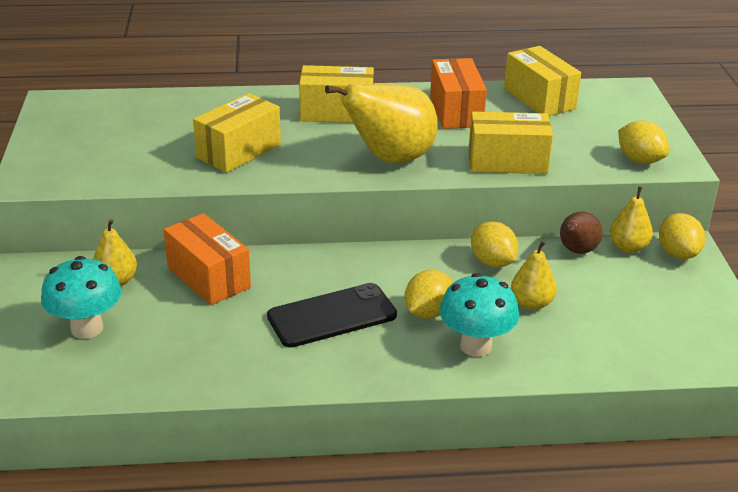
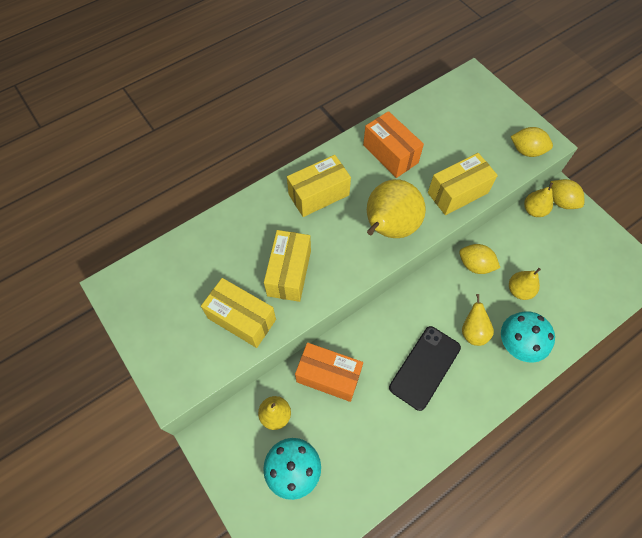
camera: 30 degrees left, 30 degrees up
(428, 312) = (473, 331): yellow lemon -> yellow pear
(539, 99) = (429, 114): yellow box -> yellow box (242, 319)
(576, 251) = (510, 229): brown pear -> none

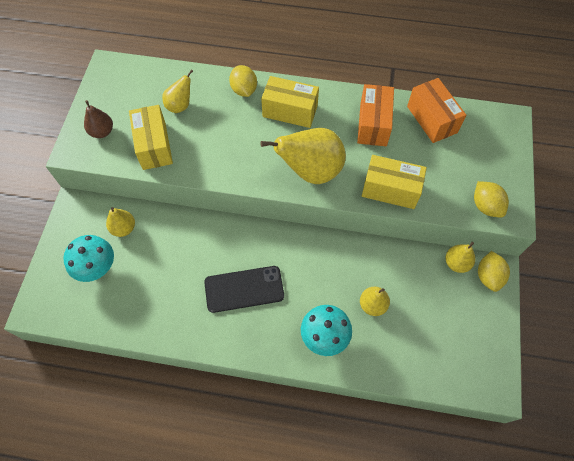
camera: 45 degrees right, 0 degrees up
(179, 349) = (102, 132): none -> brown pear
(289, 273) = (213, 143): yellow box -> none
(328, 376) = (179, 236): orange box -> orange box (432, 119)
(473, 331) = (304, 299): yellow pear -> yellow pear (180, 105)
(475, 265) = (360, 259): yellow lemon -> yellow lemon (244, 90)

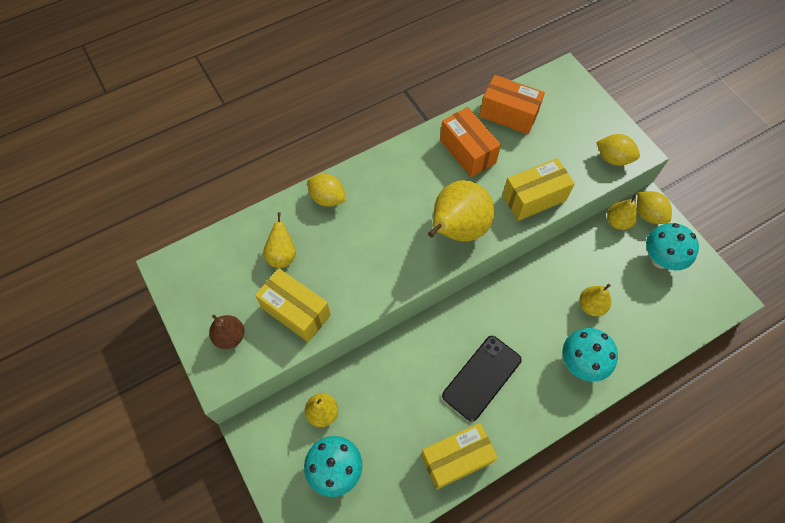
camera: 40 degrees left, 0 degrees up
(290, 111) = (387, 189): yellow box -> yellow box (456, 458)
(464, 315) = (660, 259): none -> turquoise mushroom

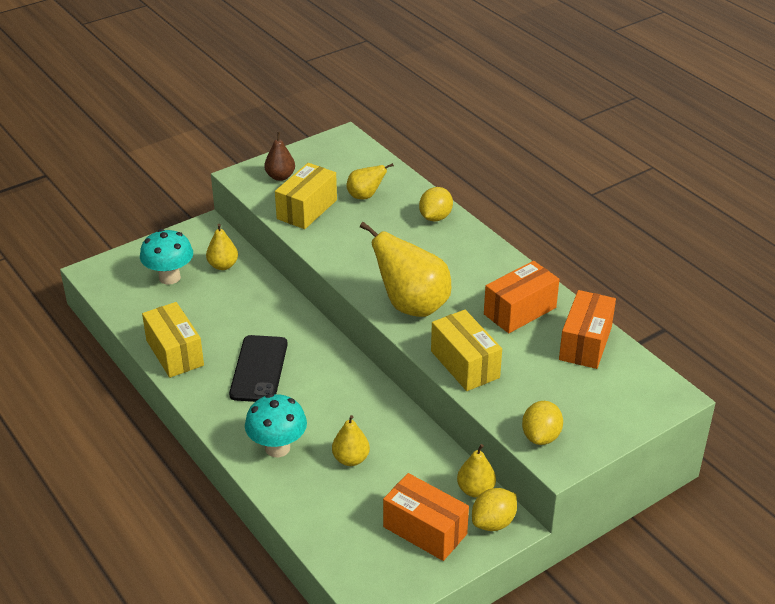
camera: 85 degrees right, 25 degrees down
(482, 378) = (259, 369): black phone -> black phone turned 60 degrees clockwise
(660, 259) = (425, 530): turquoise mushroom -> orange box

